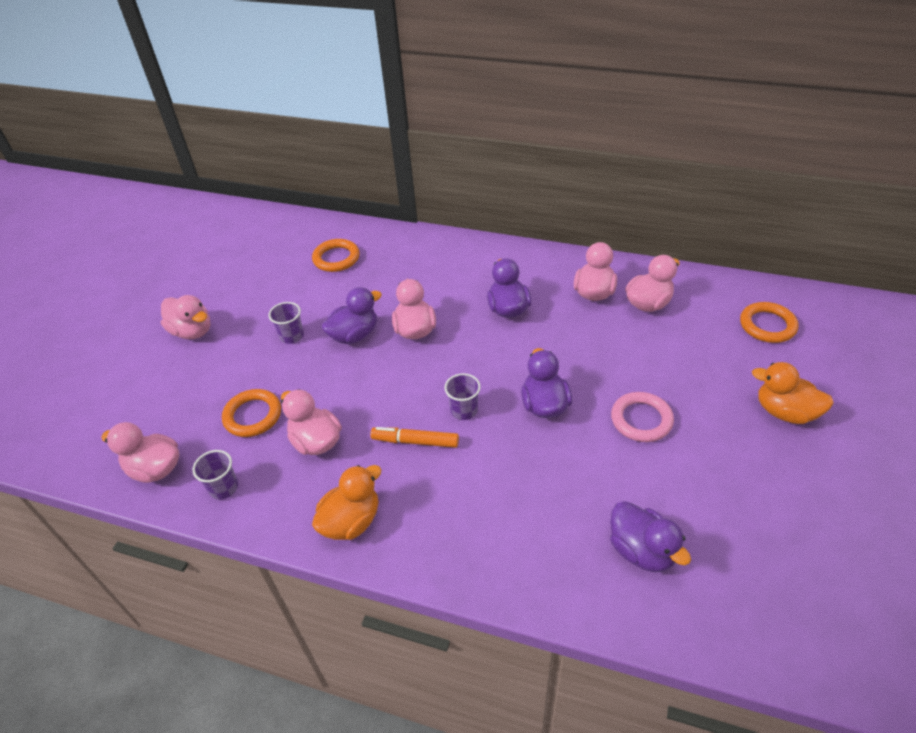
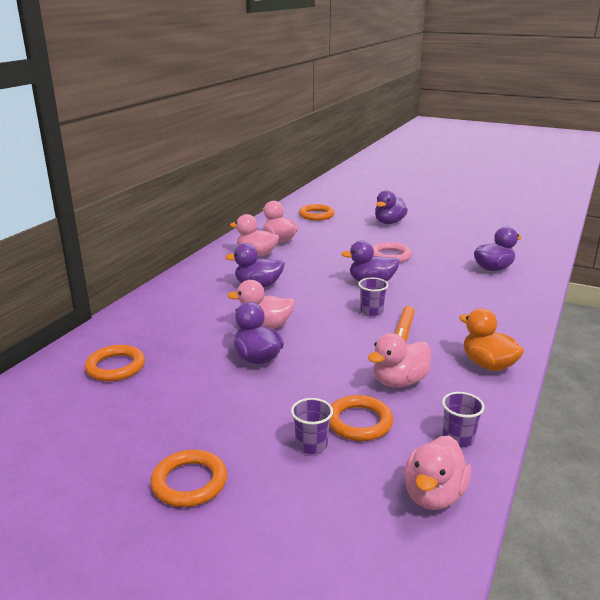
camera: 85 degrees left, 20 degrees down
(192, 331) = (189, 482): pink duck -> orange ring
(291, 336) = (239, 397): purple cup -> purple cup (311, 445)
(785, 412) = (389, 222): orange duck -> purple duck

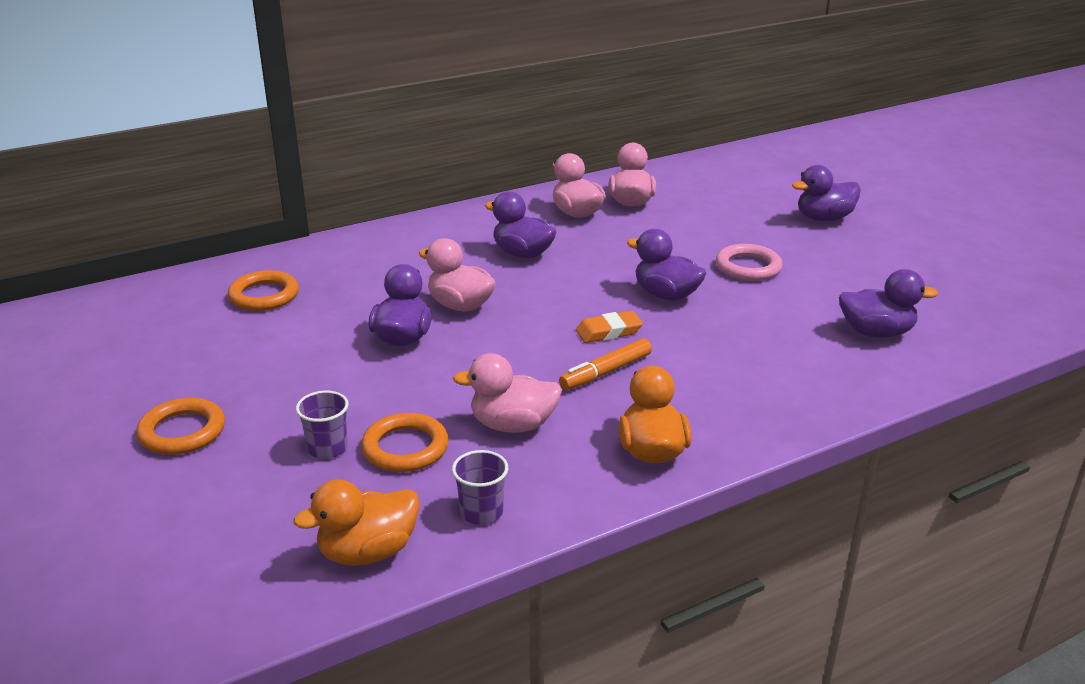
camera: 35 degrees right, 5 degrees up
(316, 215) = (733, 180): orange ring -> none
(371, 311) = (608, 331): purple cup -> orange eraser
(433, 495) = (368, 552): pink duck -> orange duck

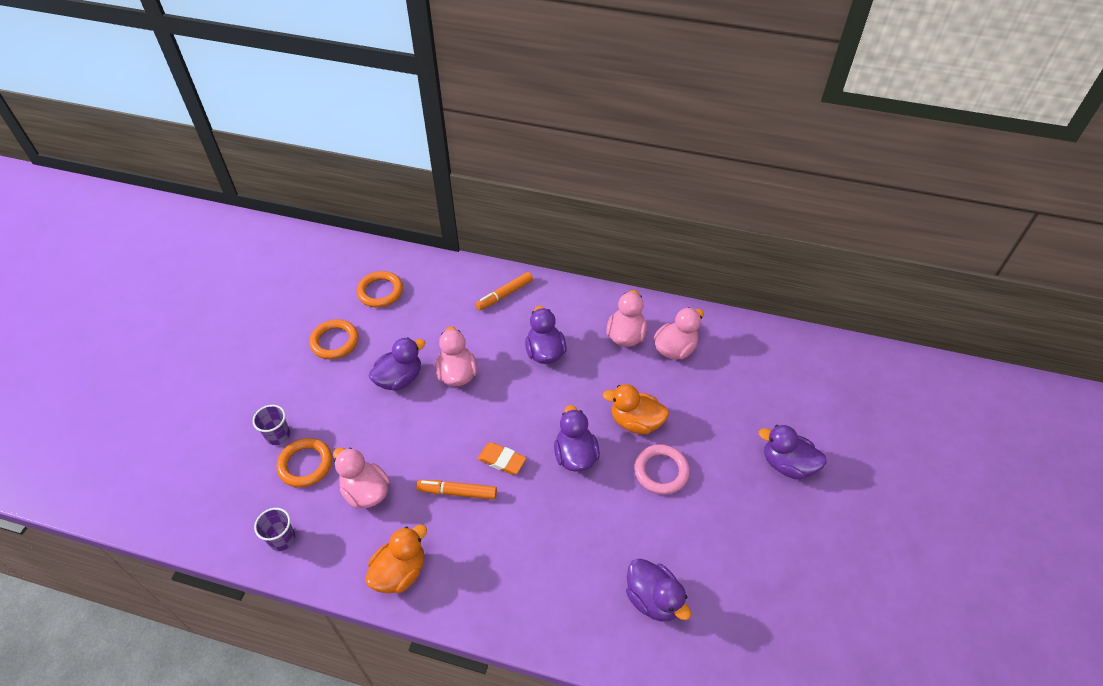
camera: 45 degrees right, 20 degrees up
(182, 431) = (242, 372): orange ring -> orange ring (335, 341)
(368, 552) = (216, 519): orange duck -> orange duck (635, 422)
(414, 239) = (504, 295): none -> orange marker

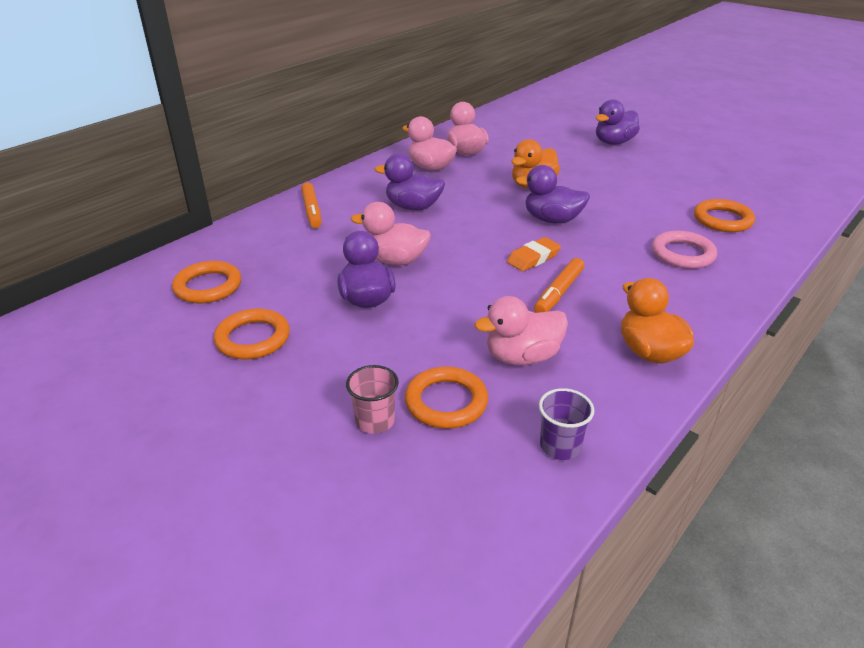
camera: 65 degrees left, 15 degrees down
(278, 435) = (375, 421): purple cup -> pink cup
(653, 599) = (722, 220): purple duck -> orange ring
(661, 471) = (593, 187): pink ring -> pink ring (682, 254)

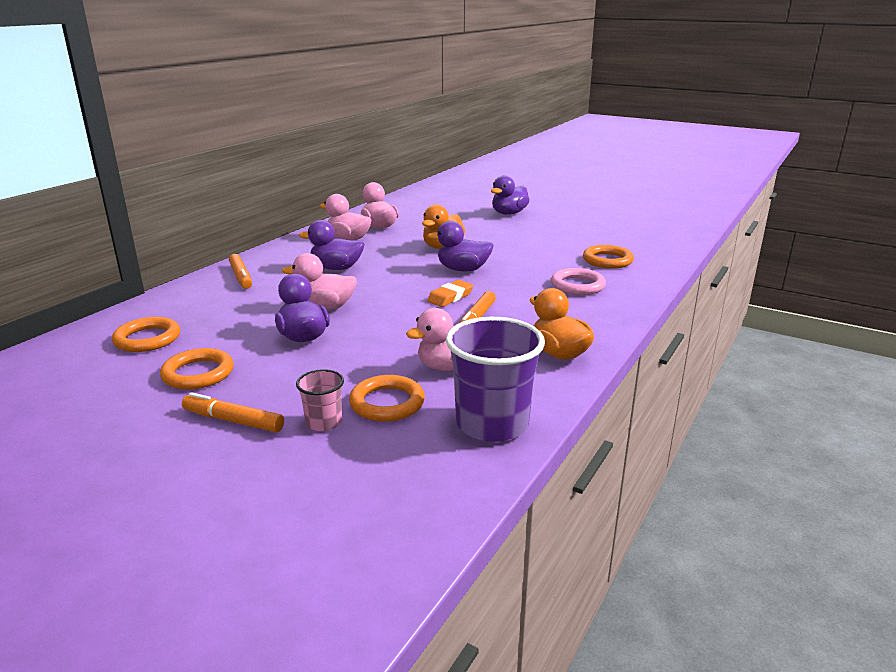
camera: 10 degrees left, 10 degrees down
(281, 407) = (233, 421): none -> orange marker
(560, 446) = (492, 424): purple cup -> purple cup, size x2.01

